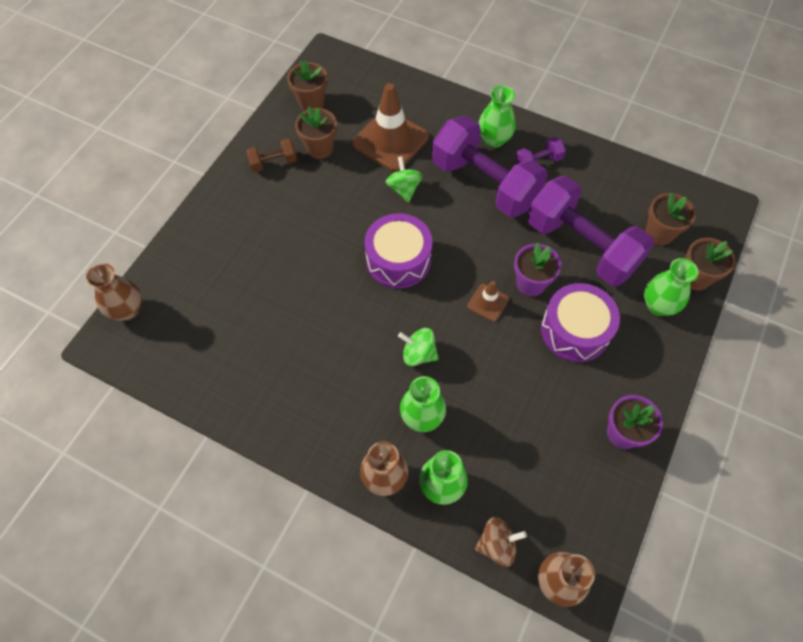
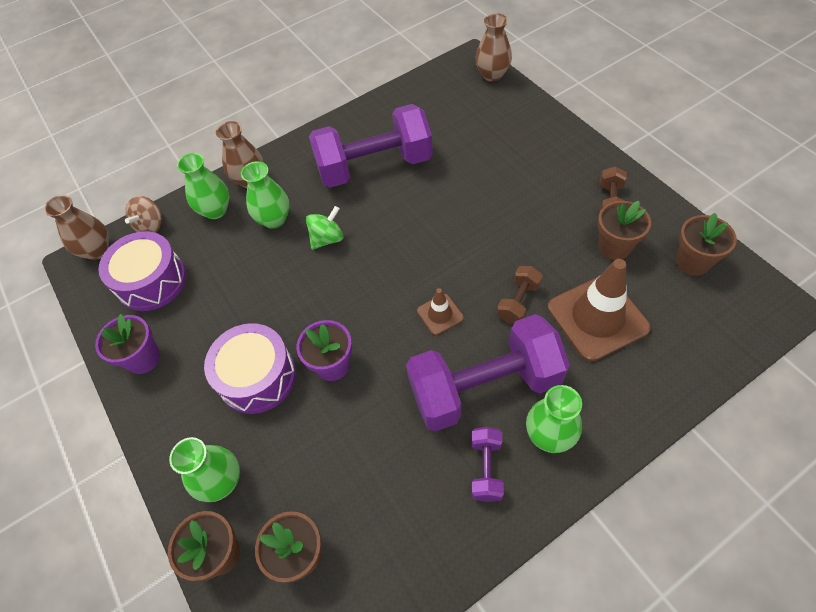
camera: 125 degrees right, 5 degrees down
(398, 260) = (432, 262): purple drum -> purple drum (152, 281)
(404, 189) = (518, 302): green spinning top -> brown dumbbell
(488, 302) = (338, 315): brown traffic cone -> brown traffic cone (440, 314)
(581, 246) = (341, 445): purple dumbbell -> purple dumbbell (374, 166)

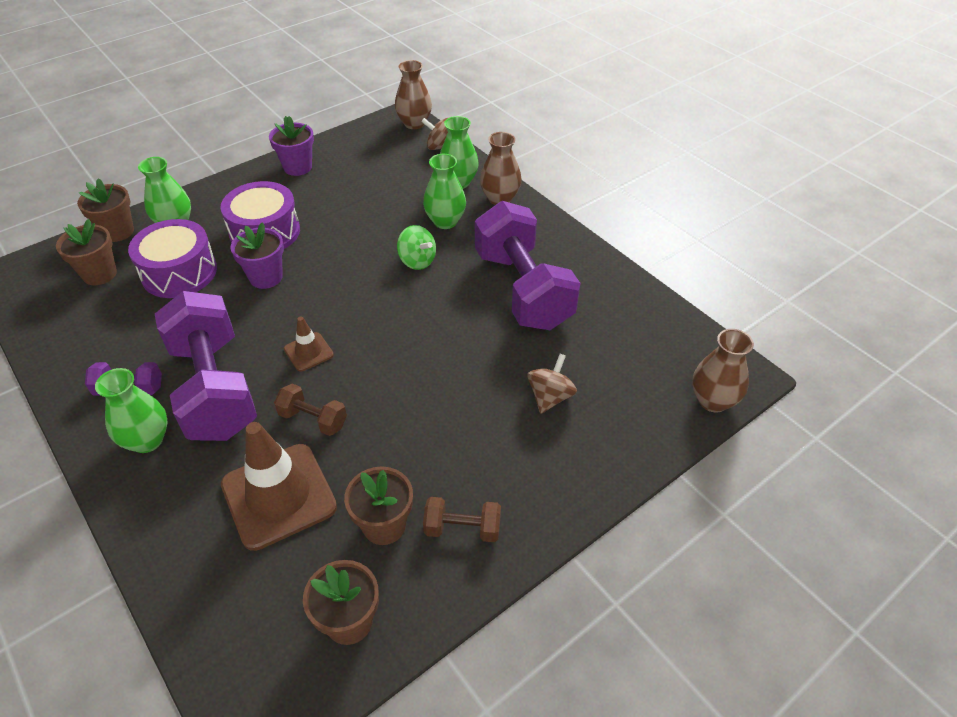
camera: 80 degrees right, 10 degrees down
(152, 281) = (377, 158): purple drum -> purple drum (179, 272)
(490, 154) = (550, 397): none -> brown spinning top

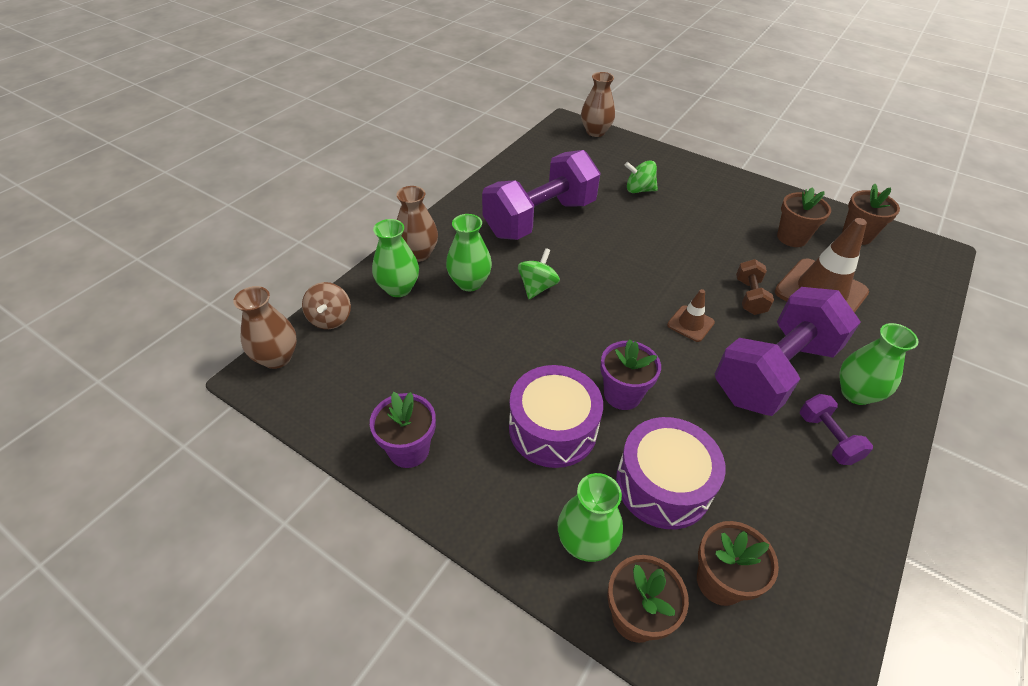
camera: 110 degrees left, 0 degrees up
(462, 528) = (763, 207): brown dumbbell -> none
(550, 397) = (639, 190): brown spinning top -> green spinning top

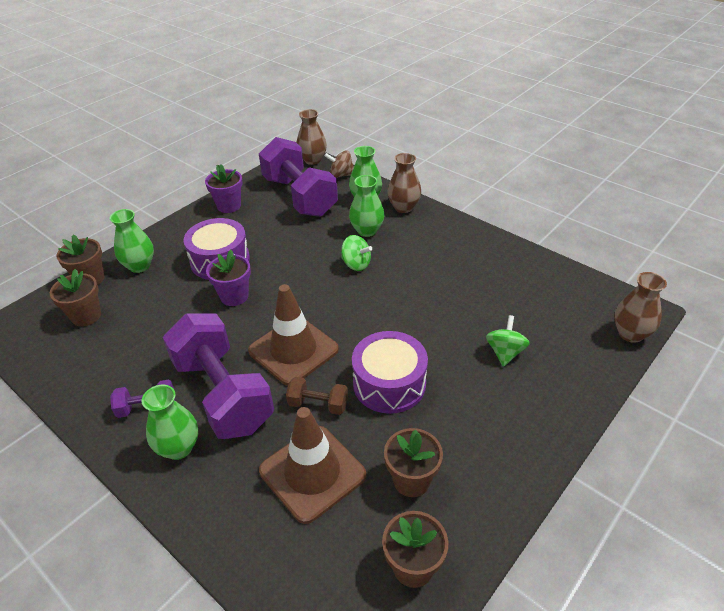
camera: 100 degrees right, 5 degrees down
(540, 218) = (449, 273): purple dumbbell -> purple dumbbell (299, 196)
(663, 484) = (157, 304): purple drum -> purple drum (389, 383)
(690, 324) = (293, 350): brown traffic cone -> brown traffic cone, size x2.05

